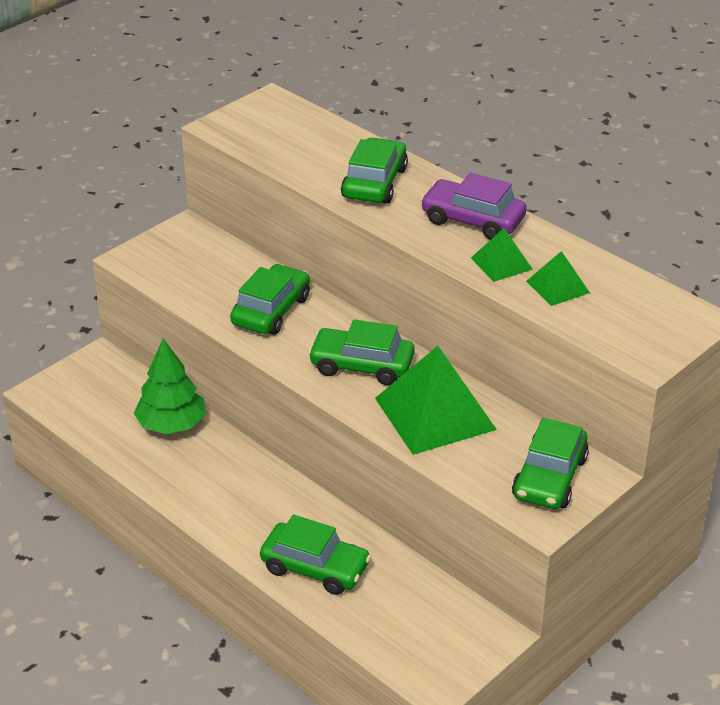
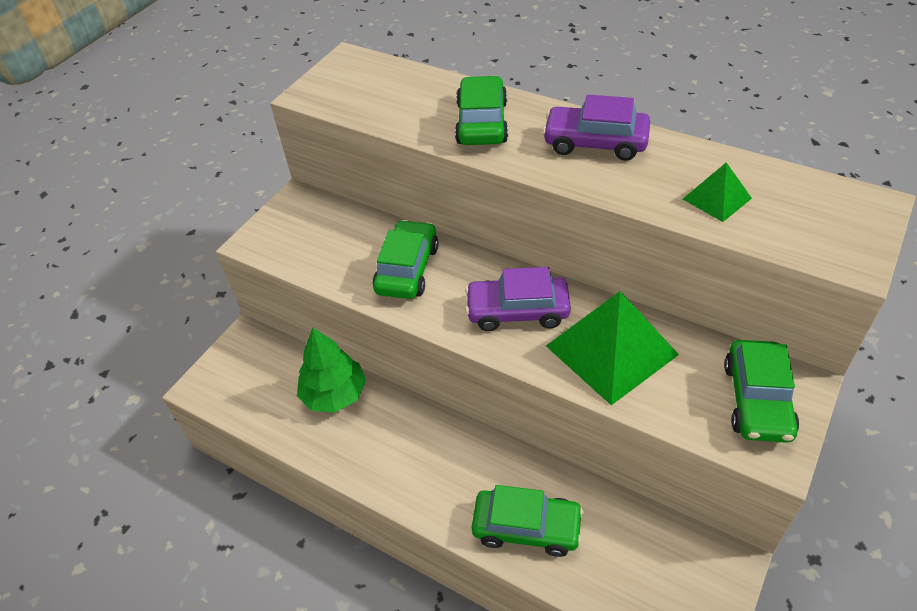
camera: 10 degrees left, 10 degrees up
(361, 366) = (517, 311): green car -> purple car
(501, 263) = (647, 184): green pyramid -> none

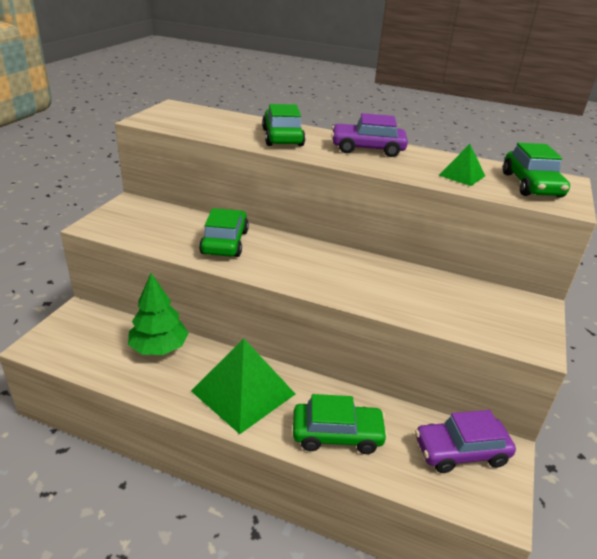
camera: 15 degrees left, 15 degrees down
(517, 311) = (317, 266): purple car -> purple car (461, 452)
(611, 350) = (394, 287): green pyramid -> green pyramid (243, 392)
(757, 400) = (510, 314): green car -> green car (531, 185)

